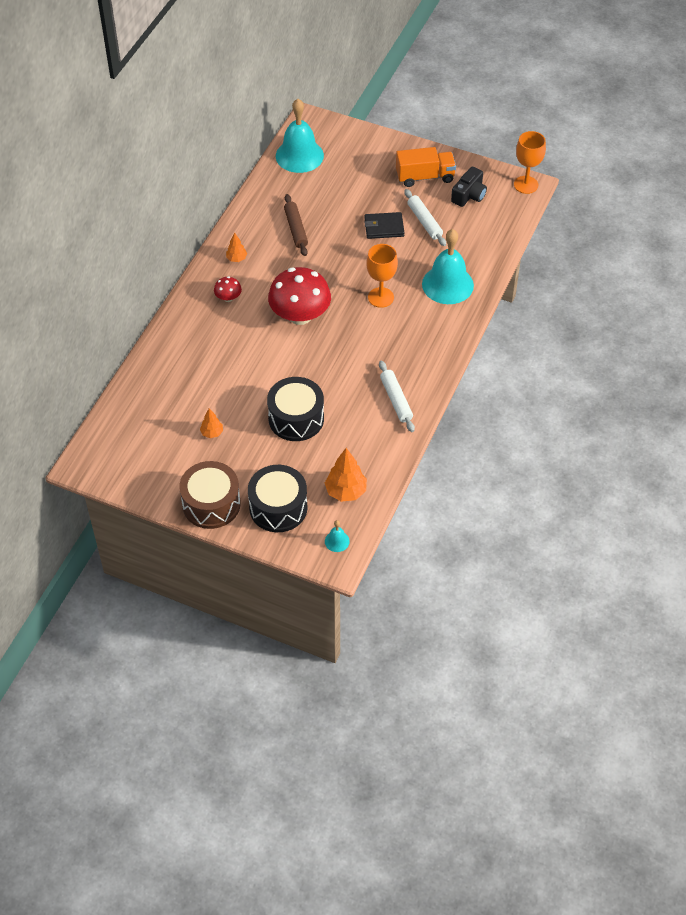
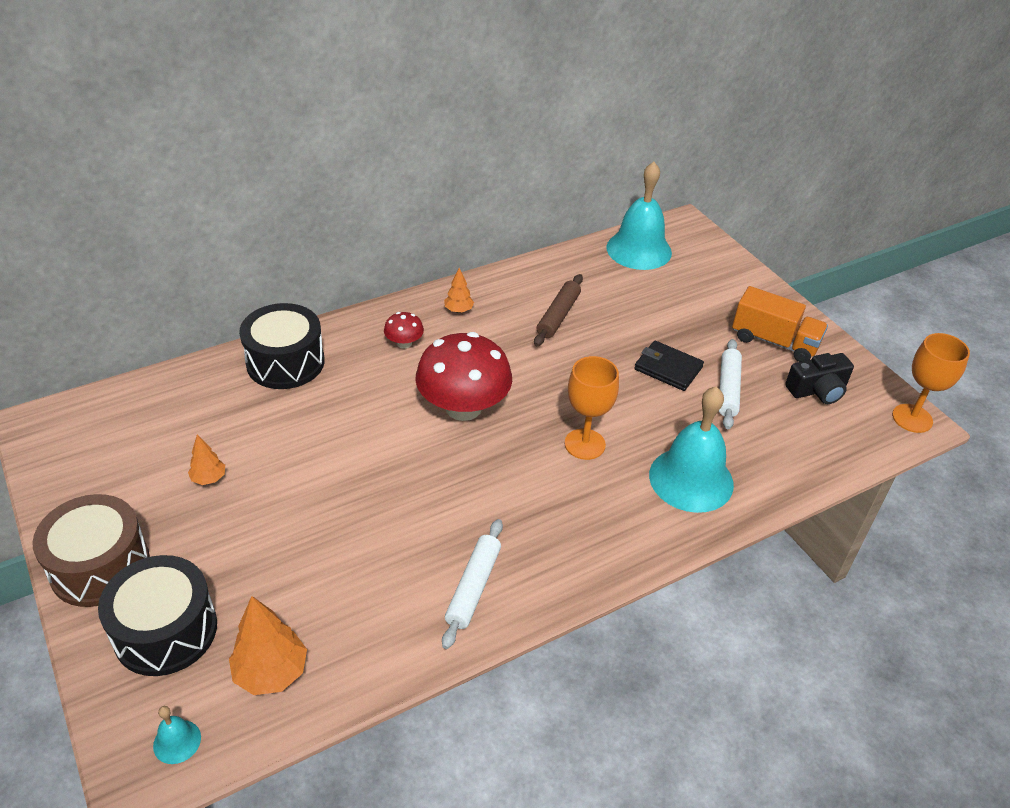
camera: 35 degrees right, 10 degrees down
(296, 418) = (322, 526): black drum -> black drum (285, 362)

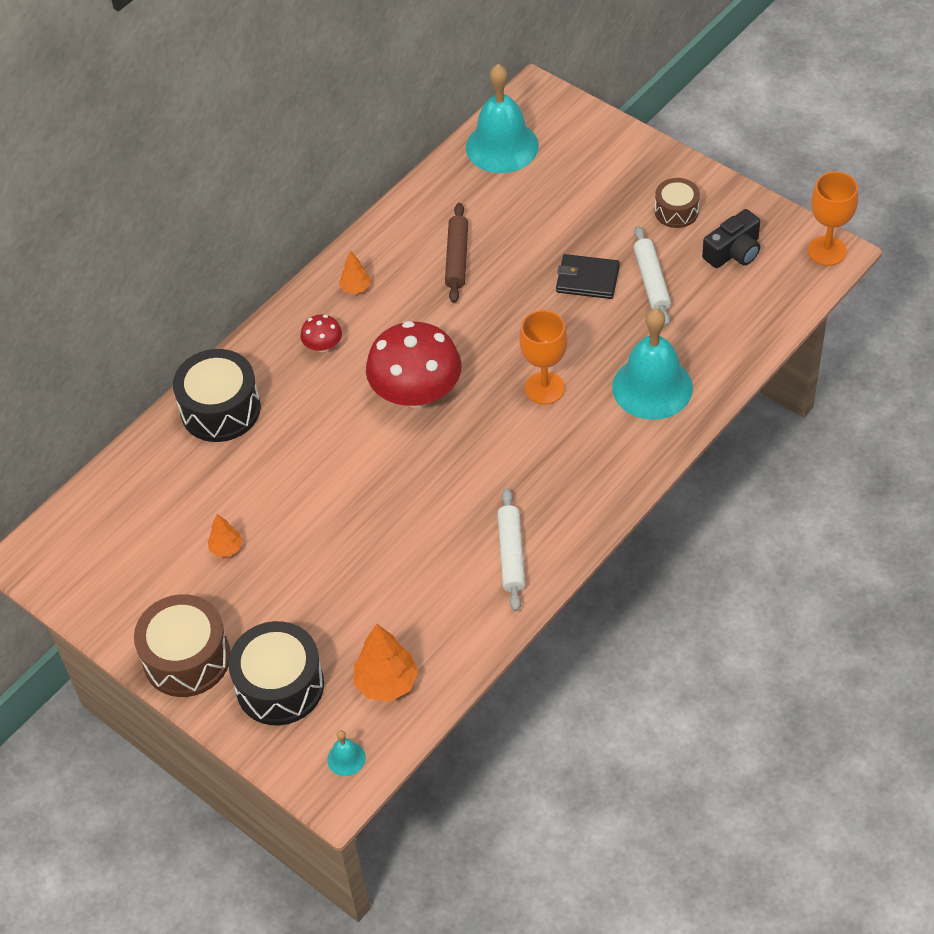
camera: 15 degrees left, 10 degrees up
(774, 341) = (676, 211): orange truck -> brown drum

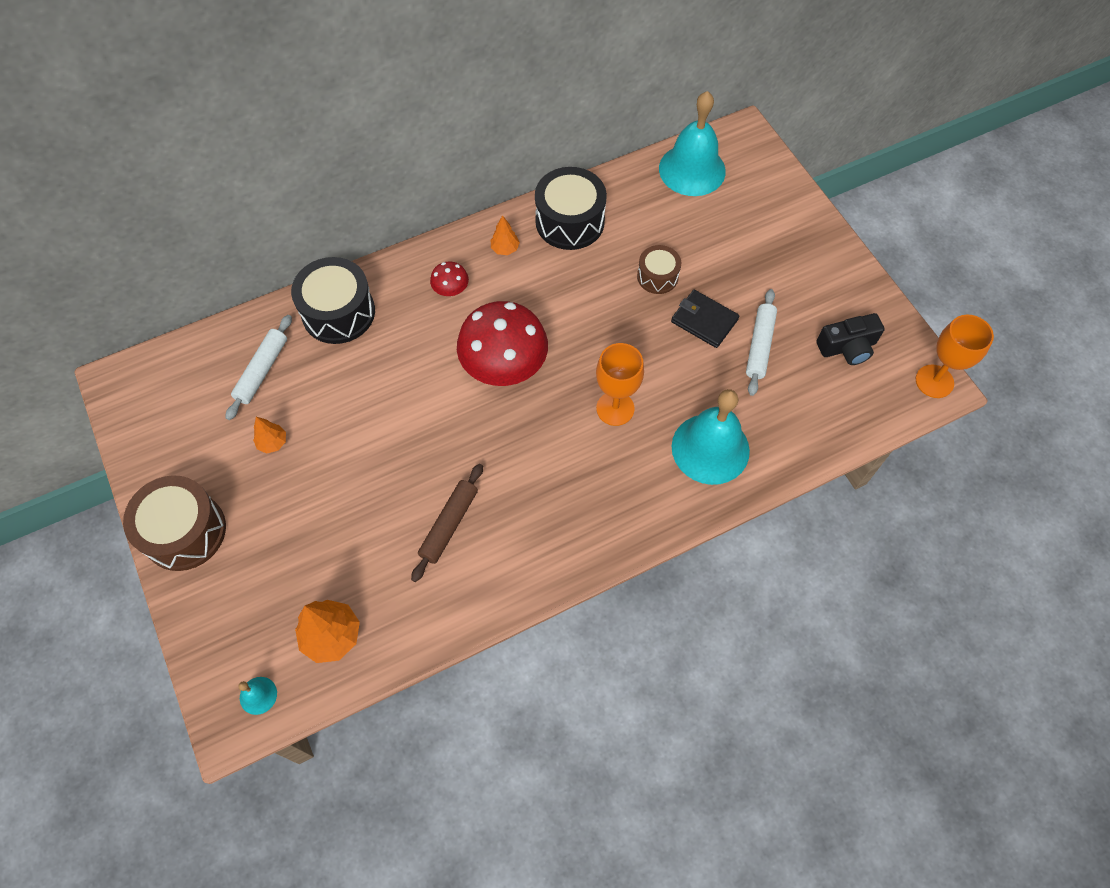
camera: 20 degrees right, 10 degrees up
(280, 686) = (243, 595): black drum -> black drum (570, 221)
(457, 258) = (602, 256): brown rolling pin -> brown rolling pin (449, 525)
(511, 554) = (504, 558): white rolling pin -> white rolling pin (262, 370)
(676, 211) = (814, 288): brown drum -> brown drum (657, 276)

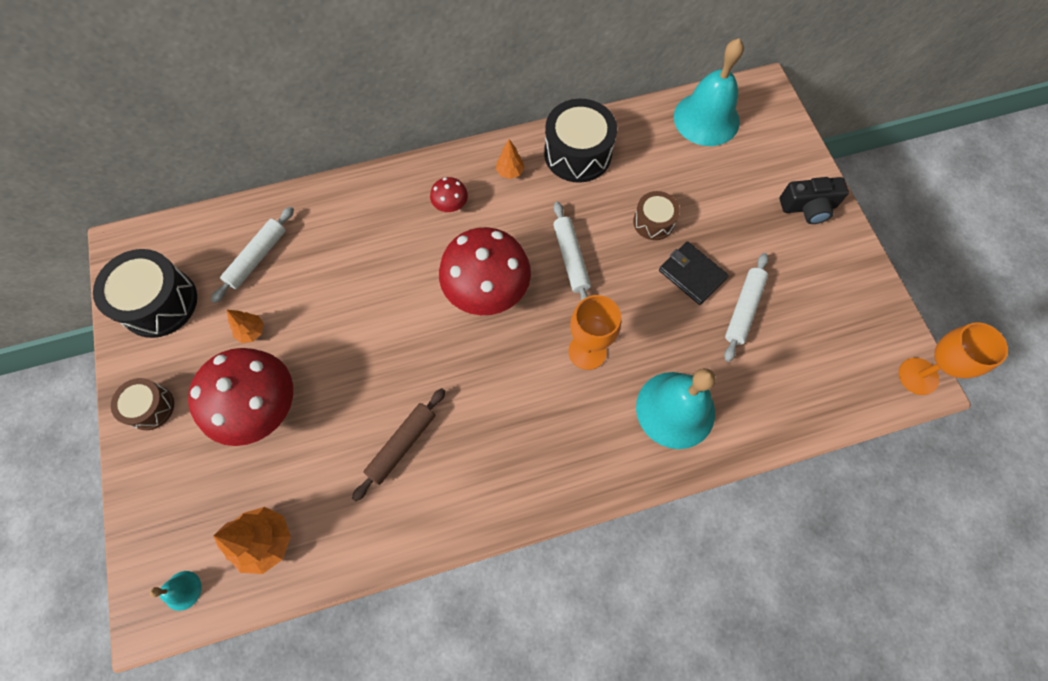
camera: 10 degrees right, 5 degrees up
(184, 531) = (150, 407): brown drum -> brown drum, size x0.58
(298, 513) = (260, 407): none -> red mushroom
(338, 312) = (340, 211): black drum -> black drum (159, 303)
(582, 323) = (570, 258): none -> white rolling pin
(847, 347) = (833, 325): black camera -> black camera (808, 207)

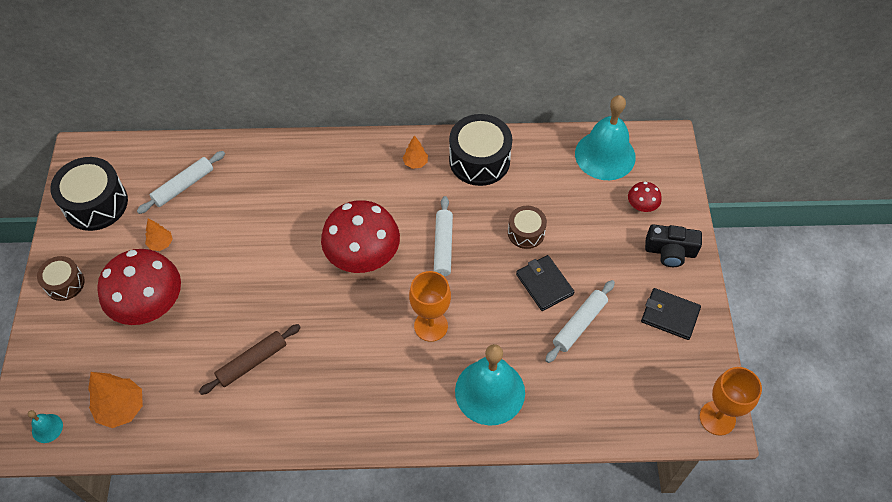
camera: 15 degrees right, 10 degrees down
(450, 205) = (356, 179): red mushroom -> red mushroom (641, 206)
(831, 276) = (669, 315): none -> black wallet

